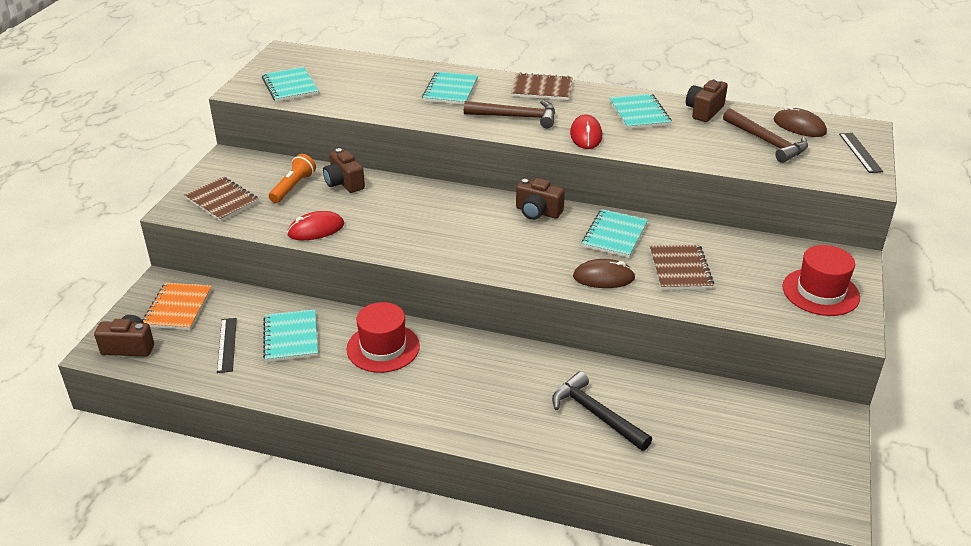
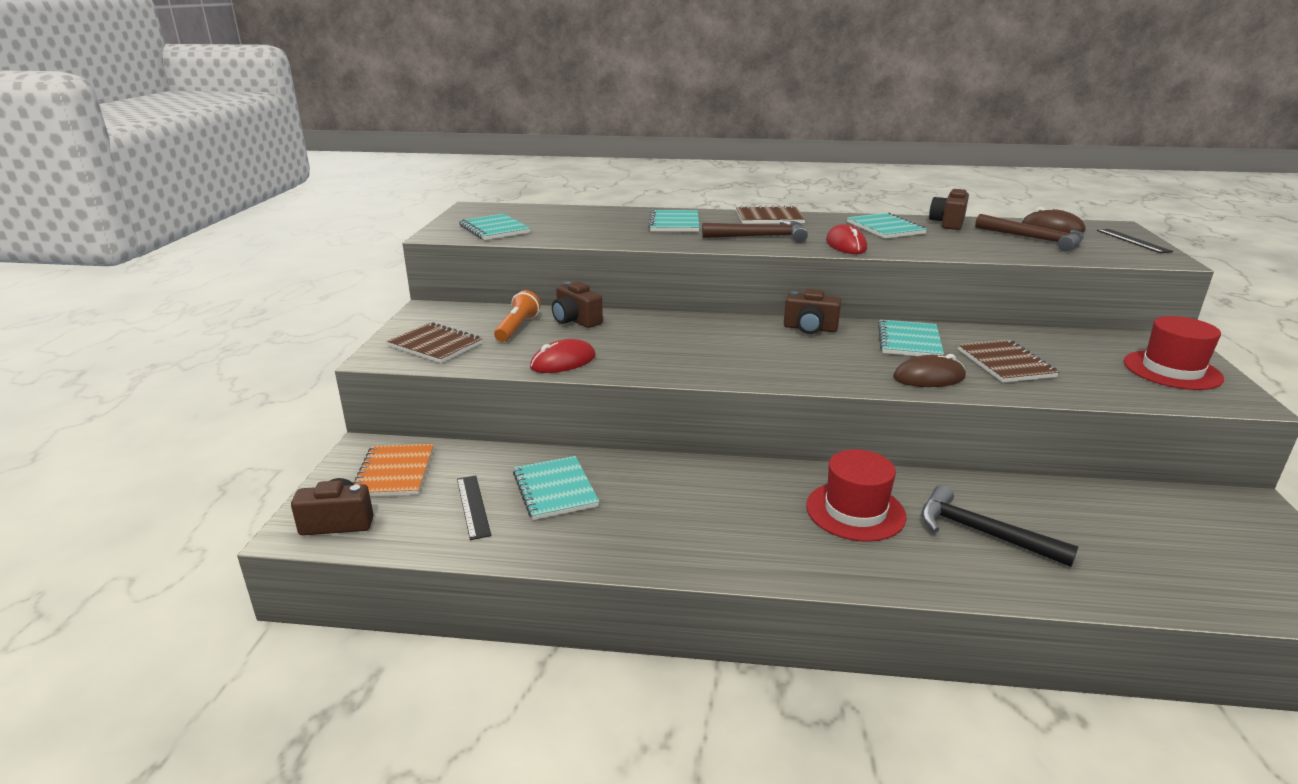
camera: 10 degrees left, 10 degrees down
(383, 347) = (677, 489): red hat -> red hat (855, 511)

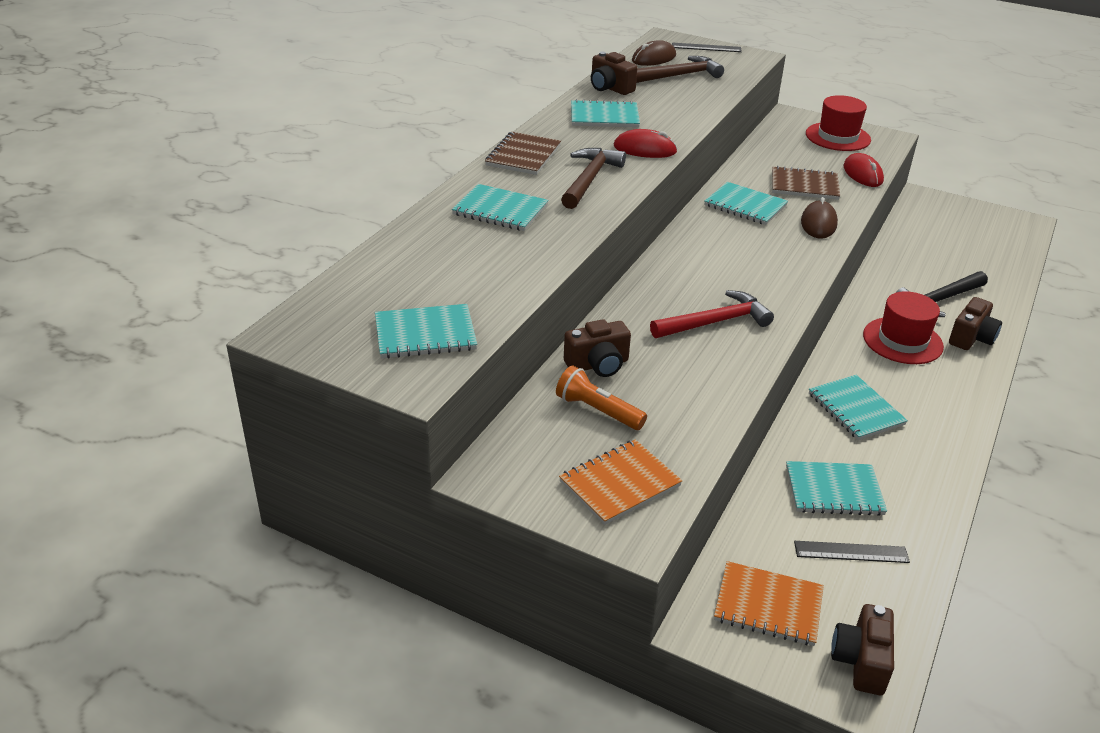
camera: 70 degrees left, 10 degrees up
(435, 345) = (619, 483): brown notebook -> orange notebook
(563, 362) = (711, 397): red mouse -> red mouse (862, 174)
(677, 351) = (715, 322): none -> red hammer
(693, 491) = (855, 409): none -> turquoise notebook
(810, 328) = (695, 239): brown camera -> brown camera (971, 338)

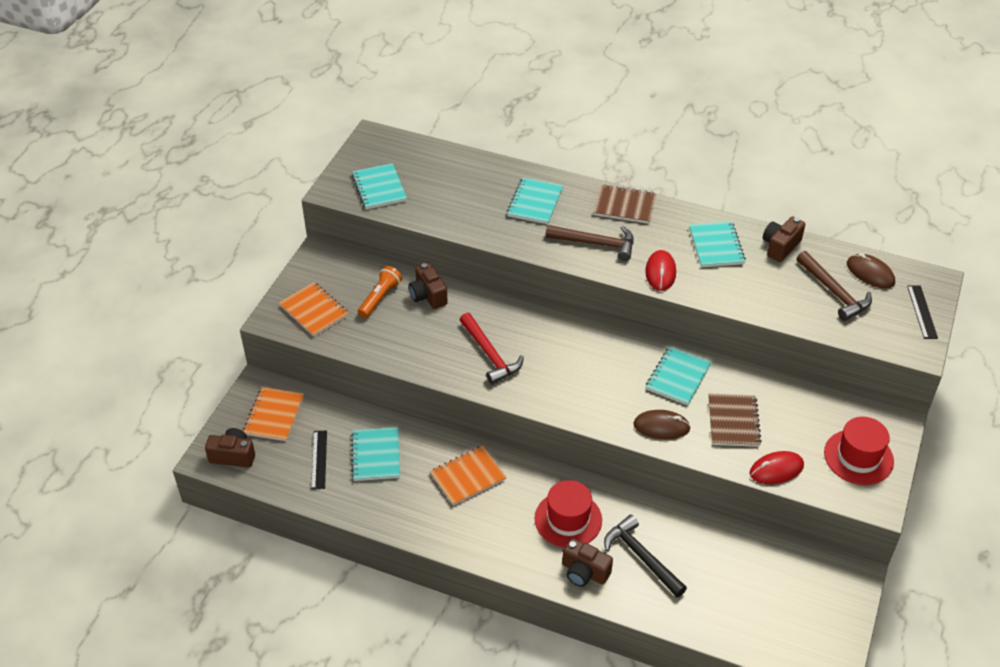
camera: 85 degrees right, 10 degrees up
(855, 409) = (468, 477): turquoise notebook -> orange notebook

